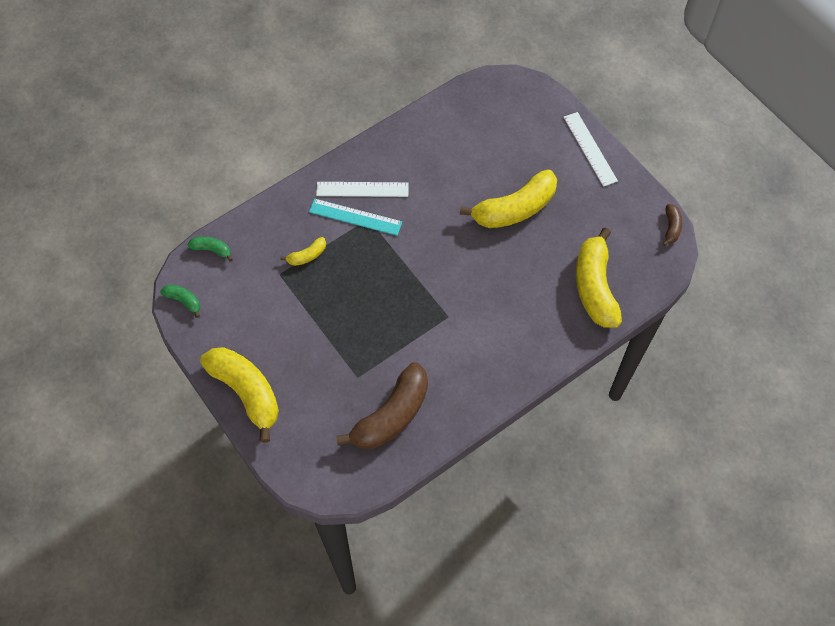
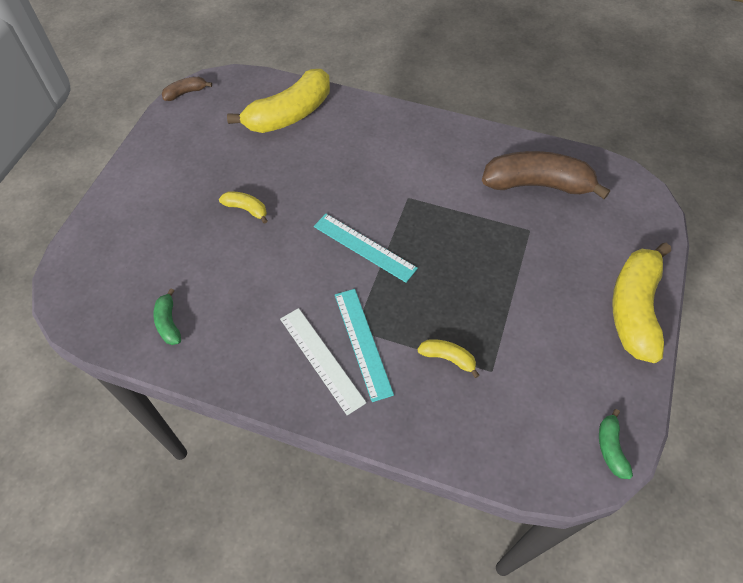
camera: 125 degrees left, 5 degrees down
(212, 250) = (527, 468): green banana -> green banana (169, 323)
(426, 261) = (364, 247): none -> turquoise ruler
(514, 209) = (246, 209): yellow banana -> yellow banana, size x0.45
(590, 149) = (126, 186): white ruler -> none

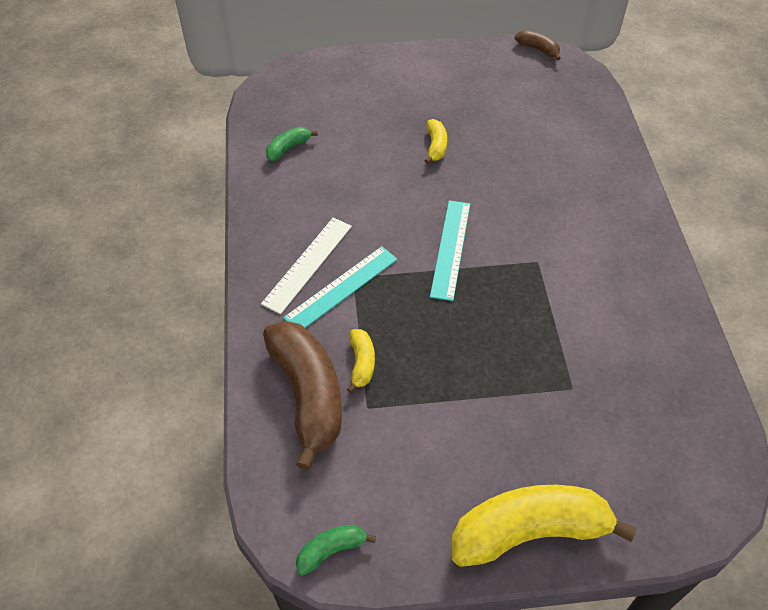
camera: 65 degrees right, 5 degrees down
(289, 114) = (572, 129): yellow banana -> none
(537, 184) = (645, 376): brown banana -> brown banana (308, 395)

